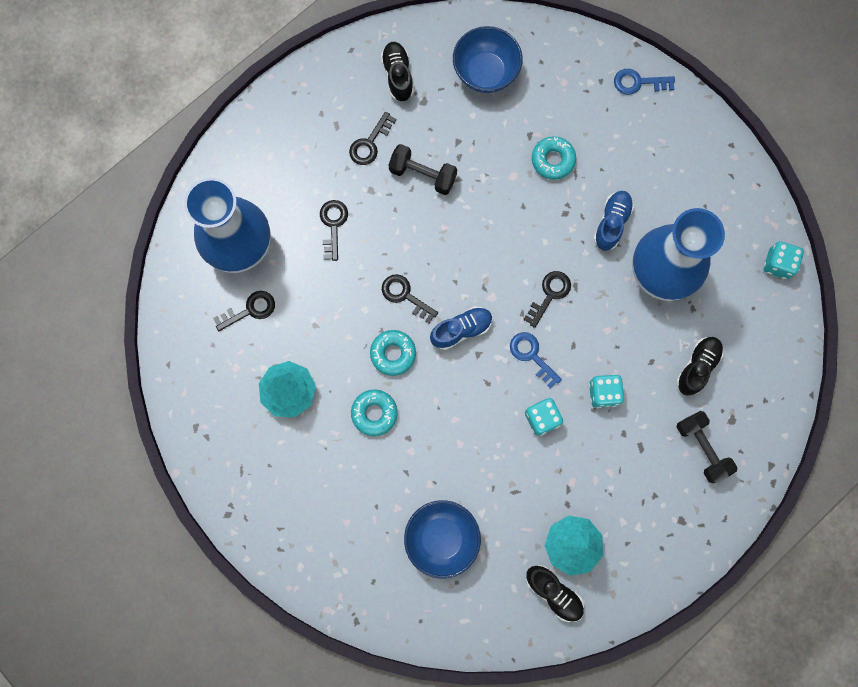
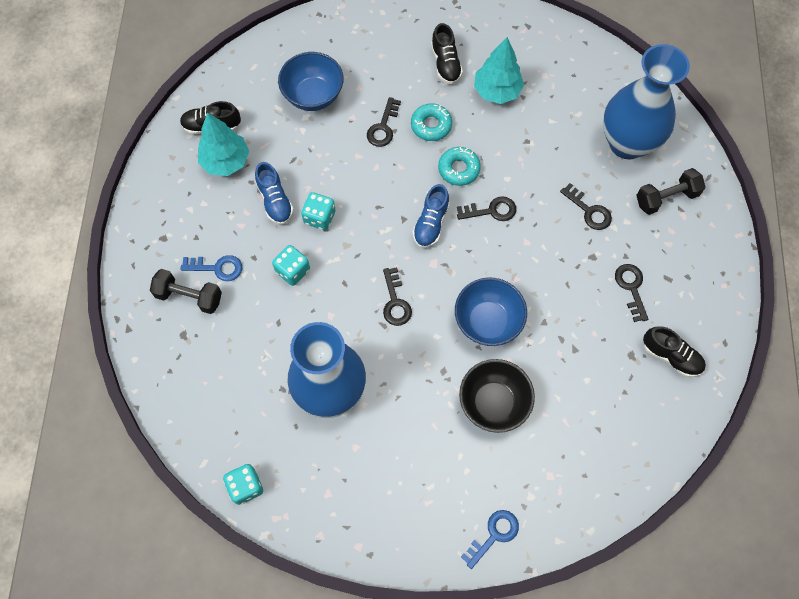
camera: 135 degrees right, 10 degrees down
(250, 310) = (576, 113): black key -> black key (383, 127)
(423, 175) = (571, 301): black dumbbell -> black dumbbell (666, 198)
(485, 72) = (614, 423): blue bowl -> blue bowl (487, 321)
(531, 356) = (366, 250): blue key -> blue key (217, 268)
(553, 160) = (493, 403): turquoise donut -> black bowl
(611, 223) = (402, 396): blue shoe -> blue shoe (275, 201)
(697, 367) = (241, 349): black shoe -> black shoe (445, 64)

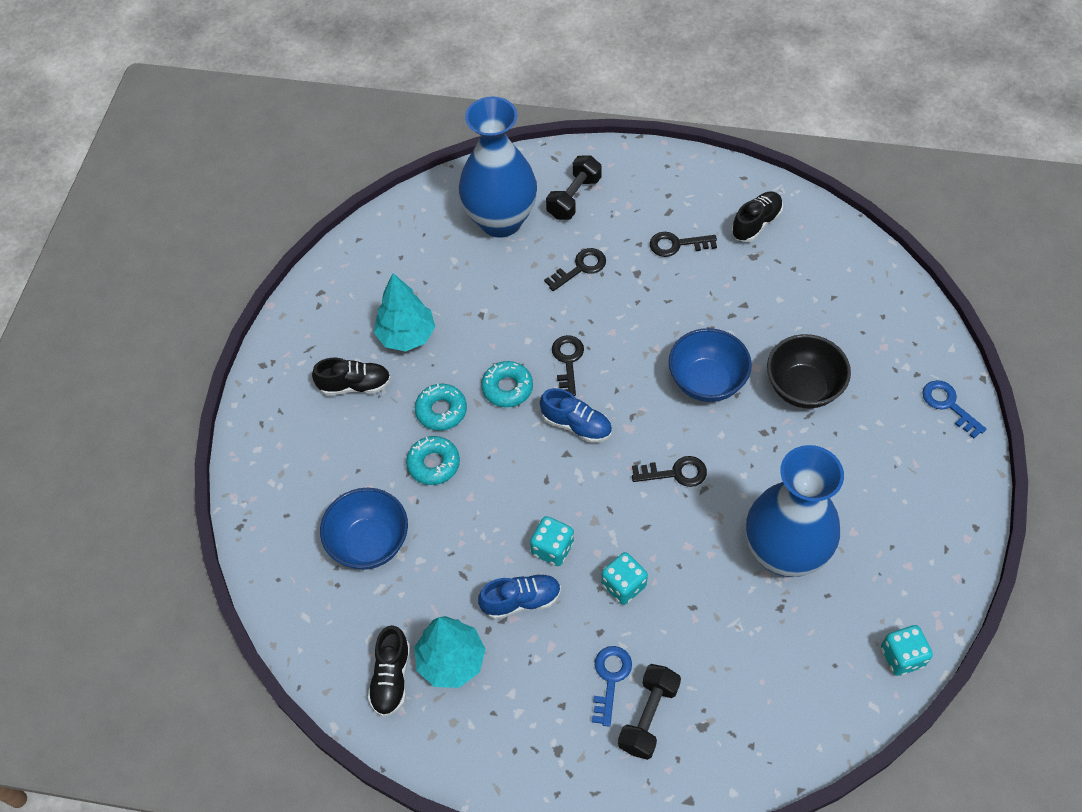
camera: 80 degrees left, 10 degrees down
(383, 127) = (433, 464): black key -> turquoise donut
(666, 198) = (574, 197): black dumbbell -> black dumbbell turned 45 degrees clockwise

